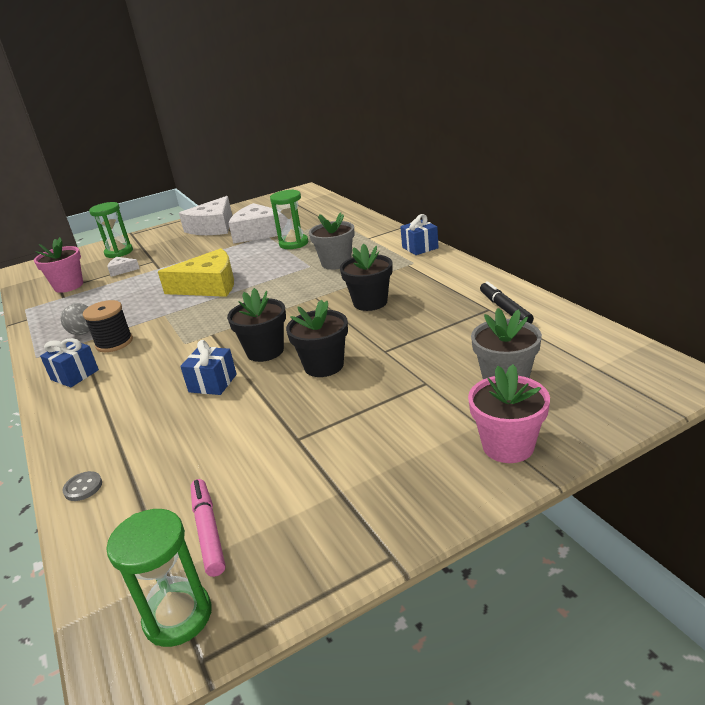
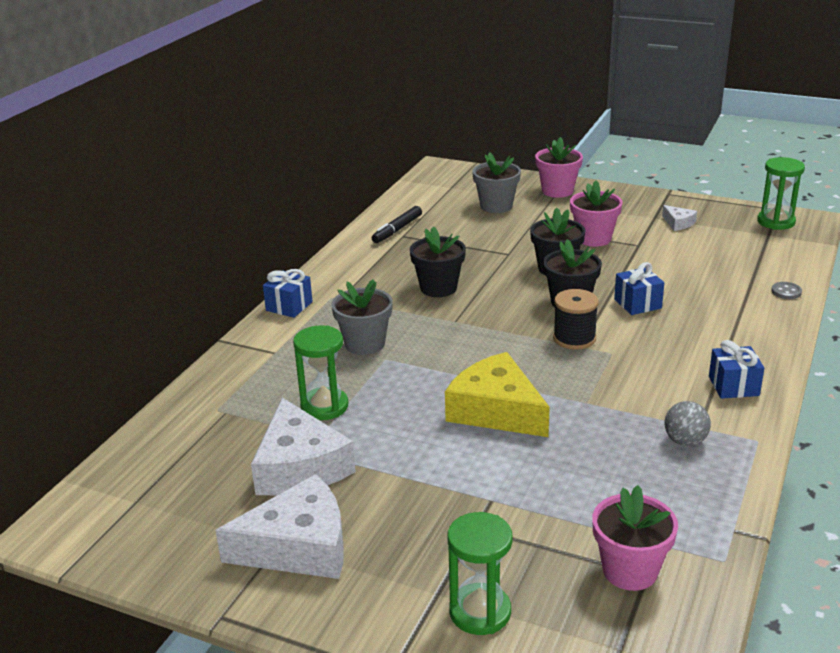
camera: 130 degrees left, 0 degrees up
(114, 343) = (668, 400): black spool -> black spool (574, 338)
(122, 270) = (532, 542): white cheese -> white cheese (678, 223)
(208, 531) = (733, 237): pink marker -> none
(349, 414) = (593, 238): none -> pink flower pot

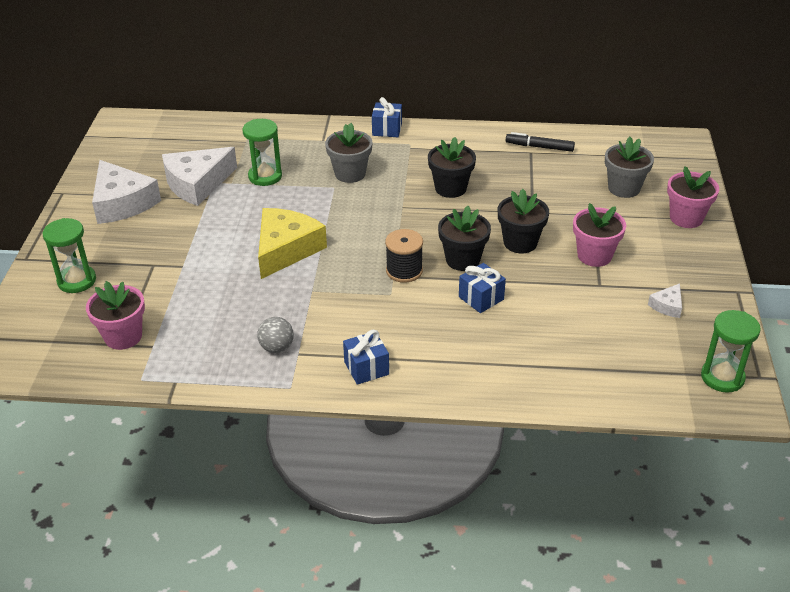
camera: 70 degrees right, 10 degrees up
(786, 292) = (557, 393): grey button -> none

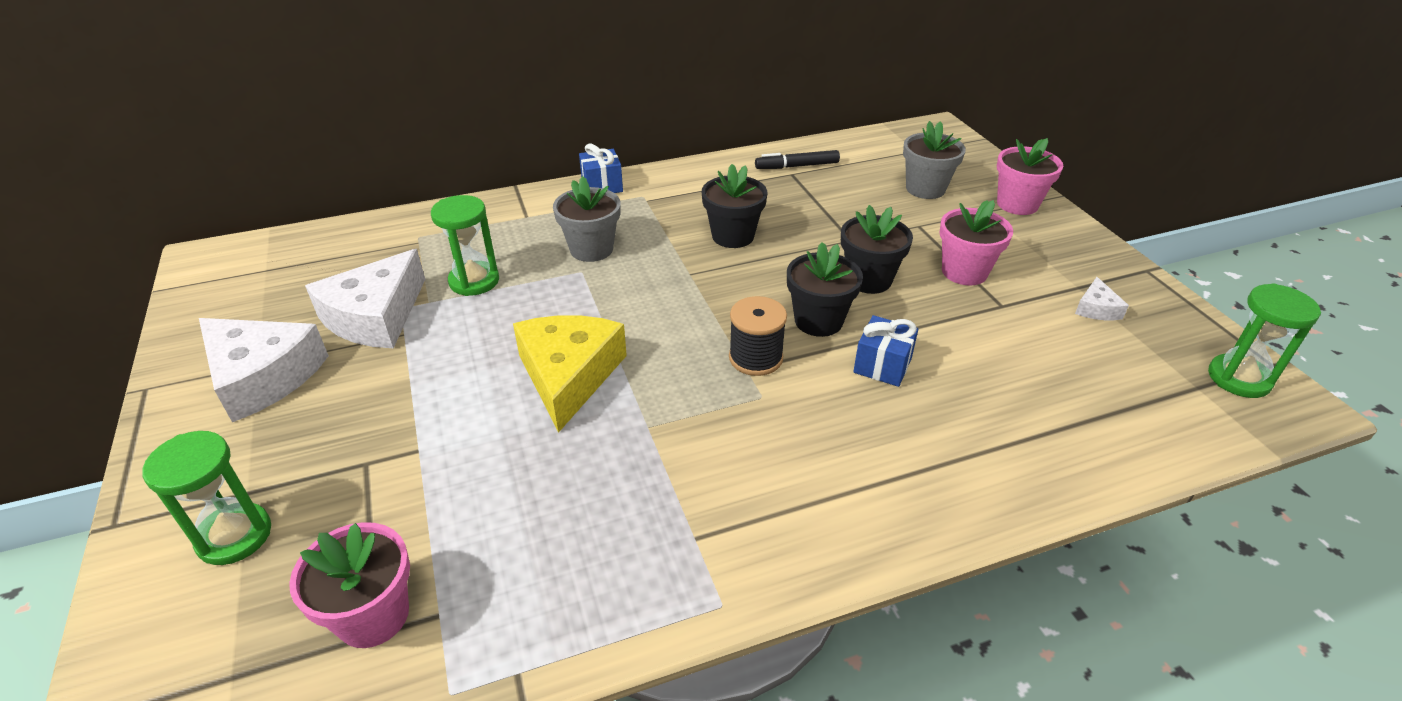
camera: 25 degrees left, 0 degrees up
(277, 347) = (654, 540): grey ball -> none
(366, 368) = (813, 525): blue gift -> none

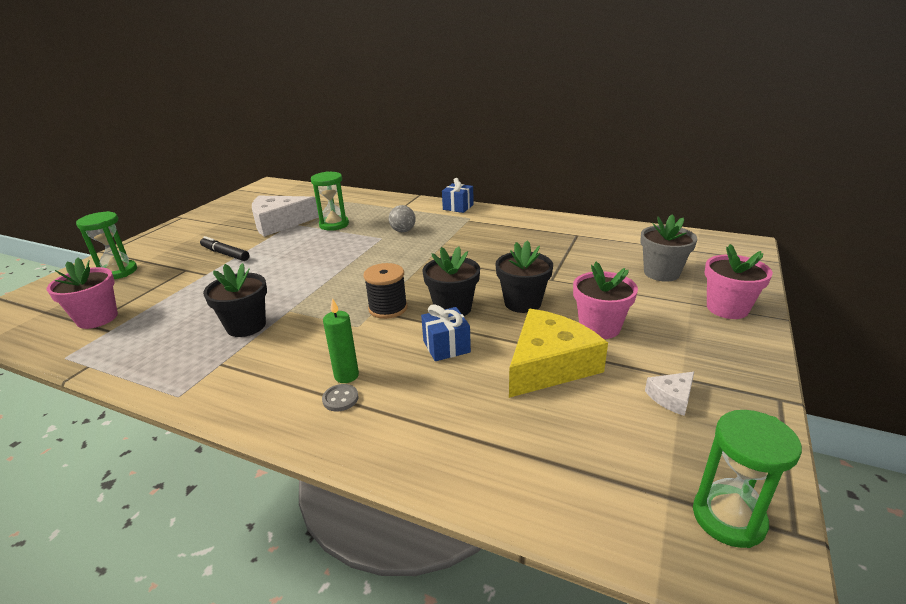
camera: 45 degrees right, 10 degrees down
(263, 376) = (213, 228): white cheese -> none
(569, 375) = (299, 275): yellow cheese -> yellow cheese (549, 365)
(591, 249) = (403, 231): grey flower pot -> grey ball
(733, 236) = (483, 251): black flower pot -> black flower pot (246, 326)
(797, 166) = (588, 232): black marker -> black marker (225, 254)
(850, 455) = (346, 376): none -> green candle
(887, 480) = (340, 399): none -> grey button

